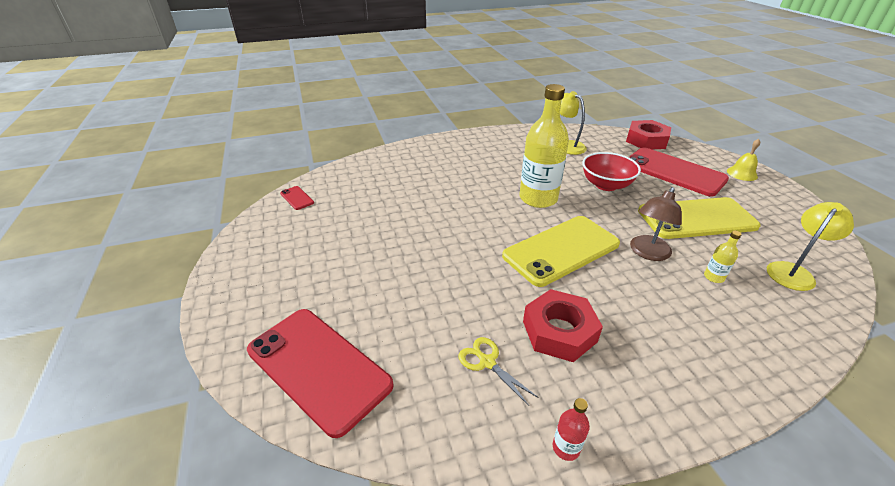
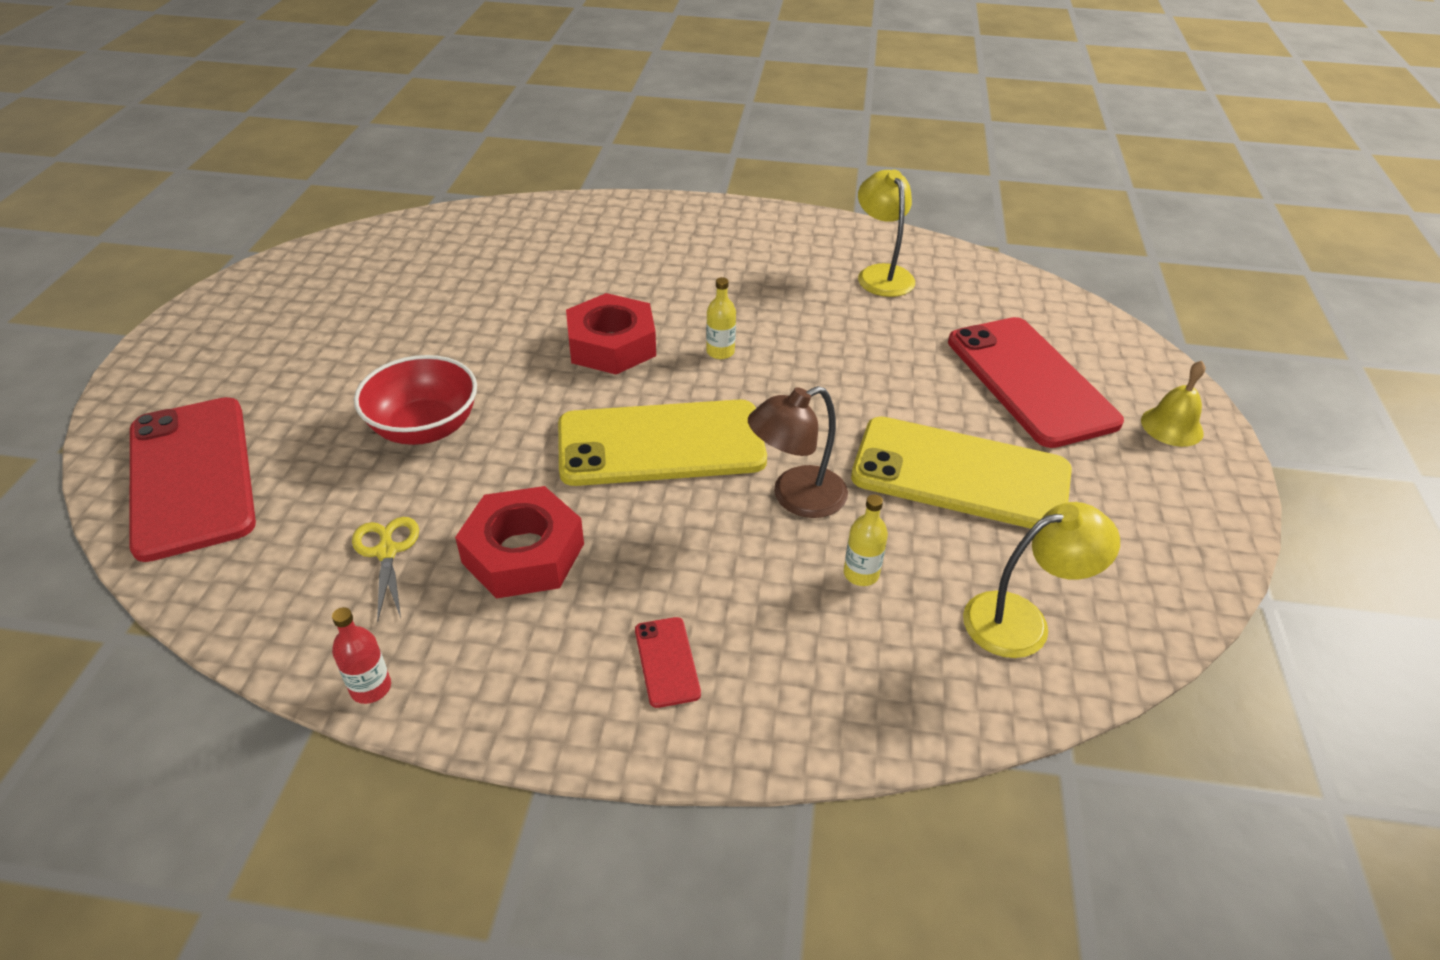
camera: 25 degrees right, 5 degrees up
(297, 198) = (370, 242): red phone -> red phone (667, 661)
(538, 198) = (720, 352): yellow bottle -> yellow bottle, size x0.40
(606, 185) = (867, 365): red bowl -> red bowl (425, 428)
(646, 140) = (1054, 307): red nut -> red nut (611, 345)

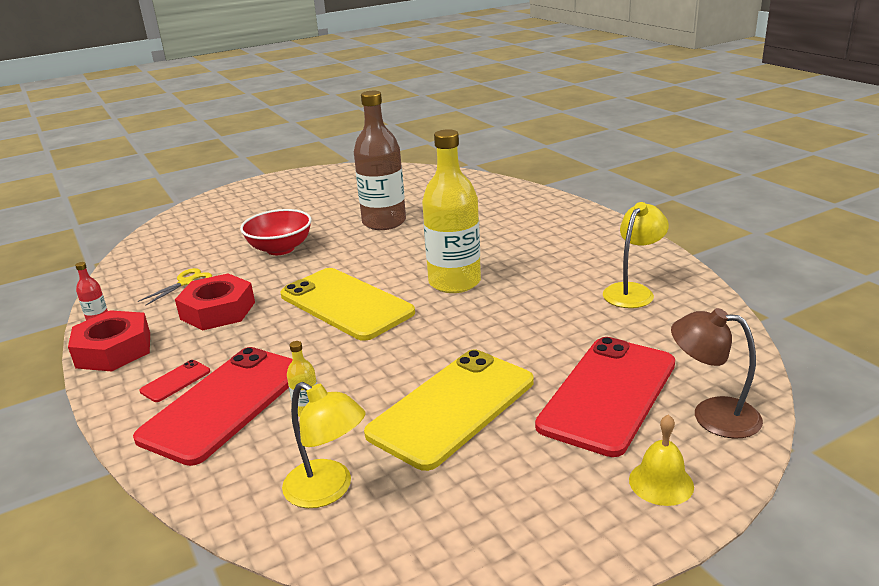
camera: 55 degrees right, 15 degrees down
(192, 476) = (191, 227): red phone -> red phone (225, 403)
(491, 321) = (384, 222): none -> brown bottle
(611, 345) = (412, 254): red nut -> red nut (114, 350)
(720, 352) = (454, 282): yellow bottle -> yellow bottle, size x2.49
(796, 497) = (351, 361): brown lamp -> brown lamp (712, 415)
(960, 474) = (452, 407): yellow phone -> yellow phone turned 60 degrees clockwise

